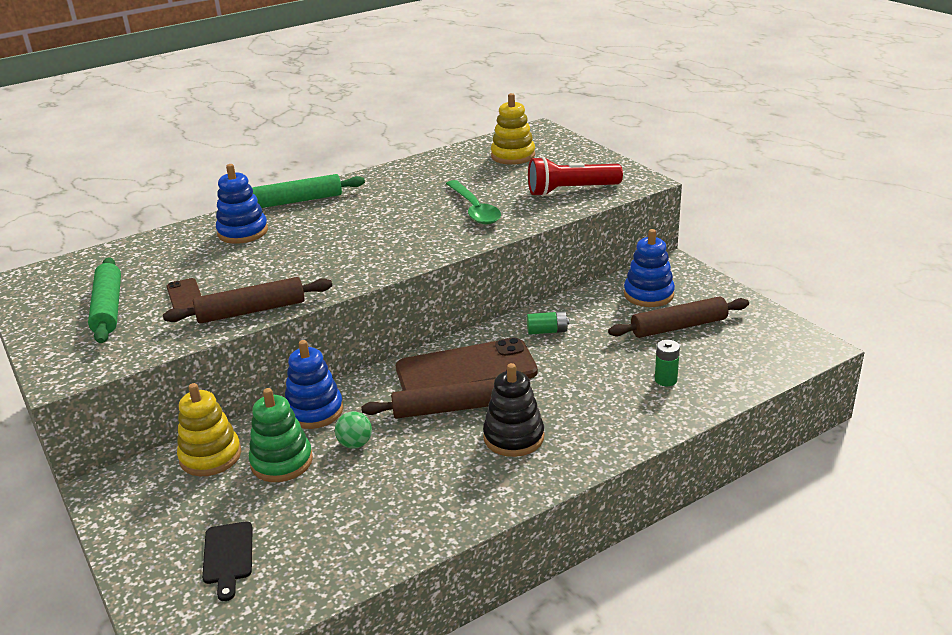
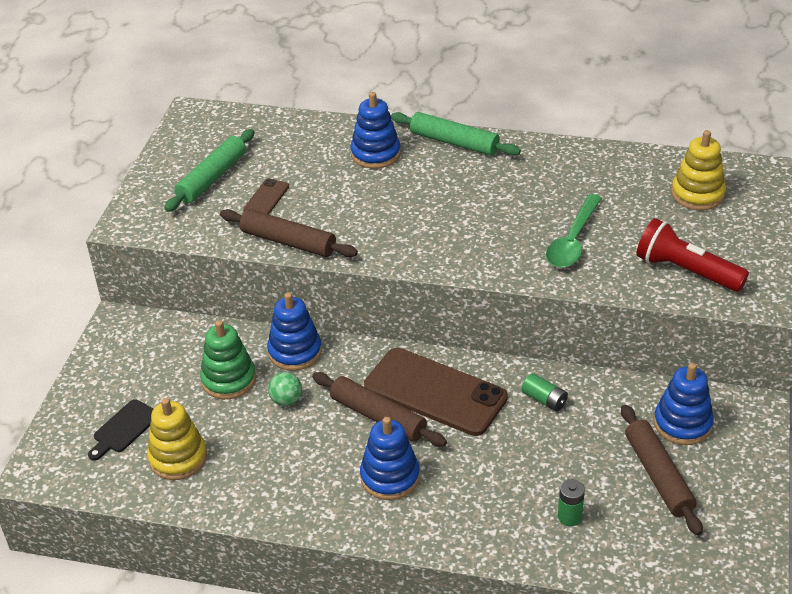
camera: 45 degrees right, 10 degrees up
(210, 456) = (196, 342): yellow stacking toy -> yellow stacking toy (178, 458)
(513, 437) = (390, 477): black stacking toy -> blue stacking toy
(679, 327) = (658, 475): brown rolling pin -> brown rolling pin turned 45 degrees clockwise

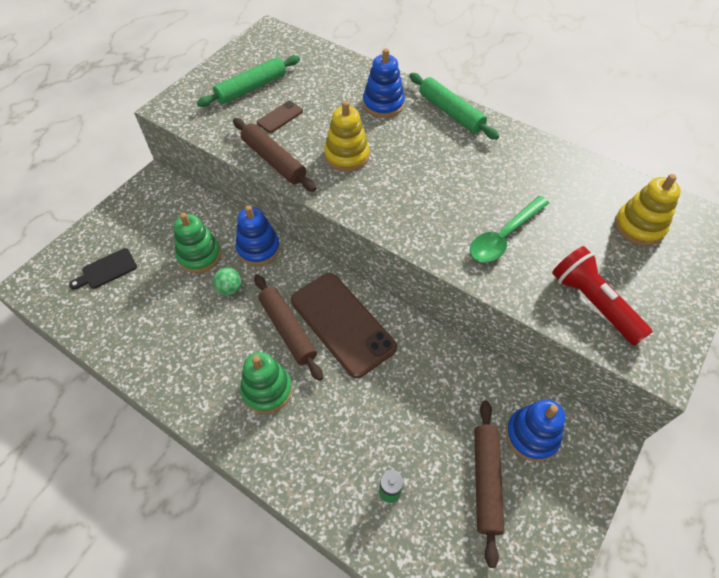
camera: 20 degrees right, 15 degrees up
(178, 458) = (127, 309): yellow stacking toy -> yellow stacking toy (347, 156)
(390, 477) = (267, 390): blue stacking toy -> green stacking toy
(544, 400) = (425, 364): green battery -> none

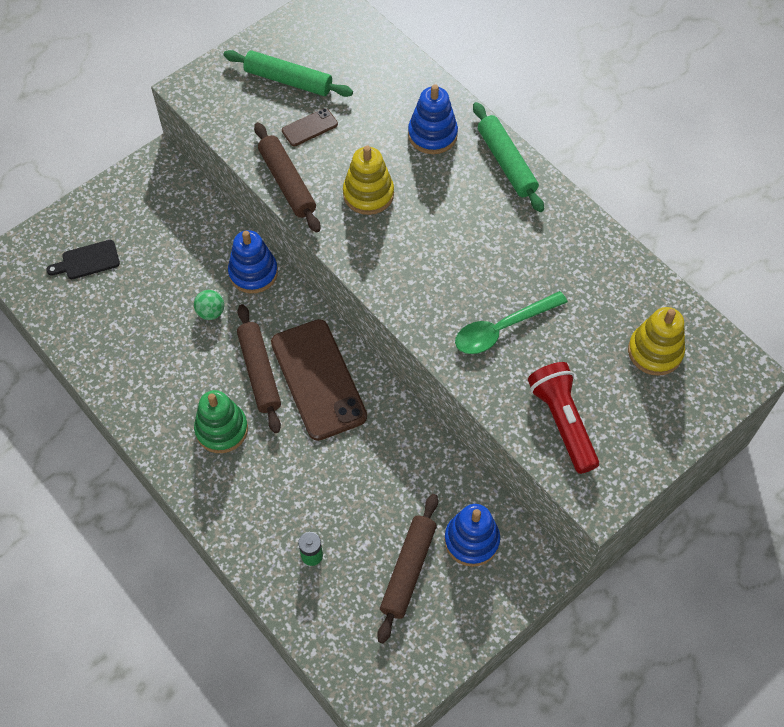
camera: 15 degrees right, 5 degrees up
(199, 255) = (188, 266): green stacking toy -> none
(251, 88) = (288, 80): green rolling pin -> green rolling pin turned 45 degrees clockwise

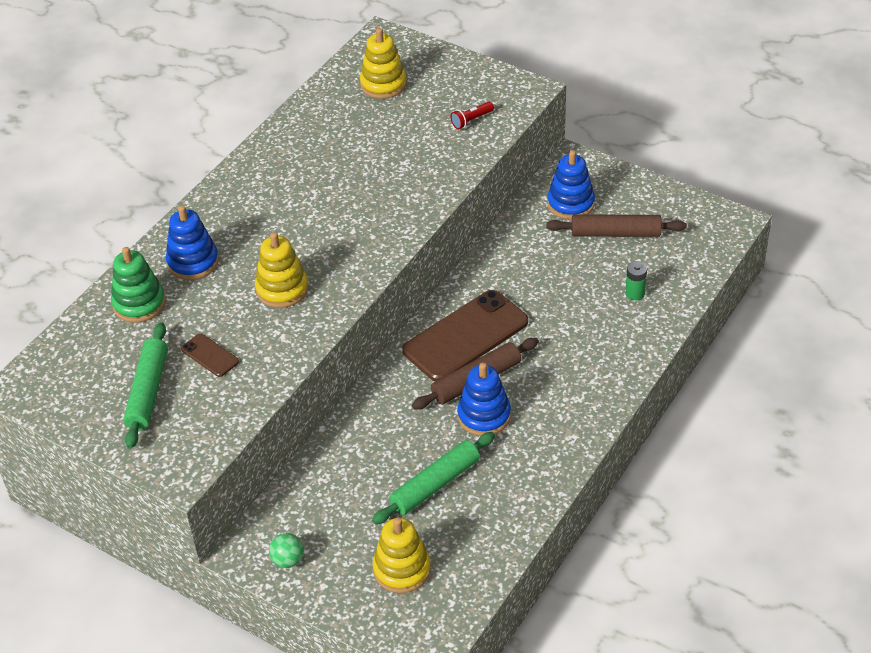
camera: 105 degrees left, 15 degrees down
(87, 261) = (402, 569): black cutting board -> yellow stacking toy
(211, 312) = (425, 439): green ball -> green ball (288, 560)
(221, 429) = (548, 389): green stacking toy -> green stacking toy (139, 303)
(253, 273) = (365, 420): blue stacking toy -> blue stacking toy (484, 416)
(287, 183) = (288, 352): brown rolling pin -> none
(502, 328) = (398, 170): green spoon -> none
(506, 162) = (213, 205): green rolling pin -> green rolling pin (435, 484)
(562, 422) = (471, 120): red flashlight -> red flashlight, size x0.50

